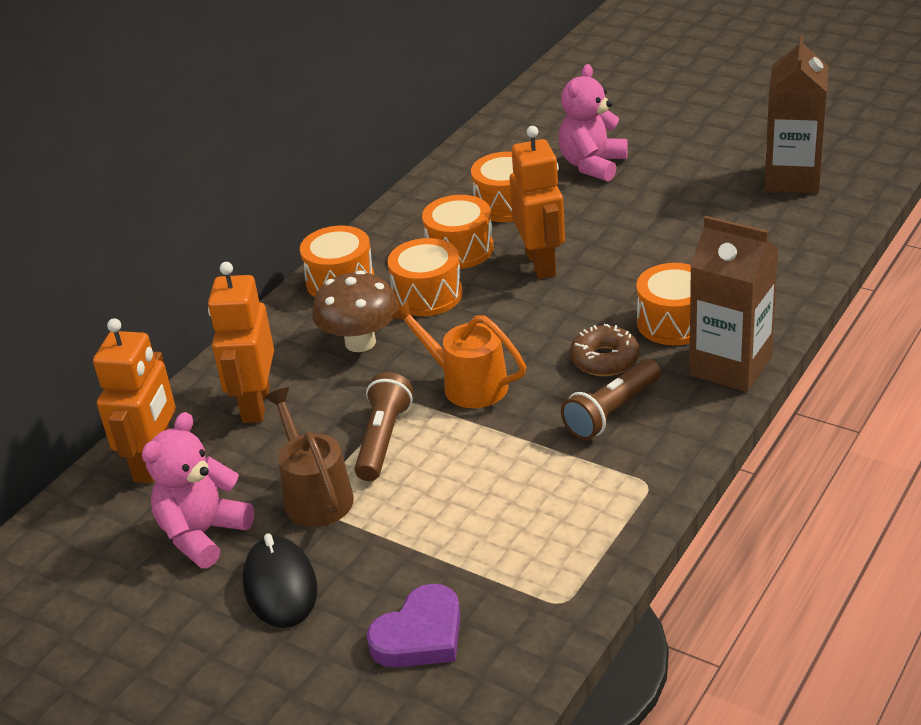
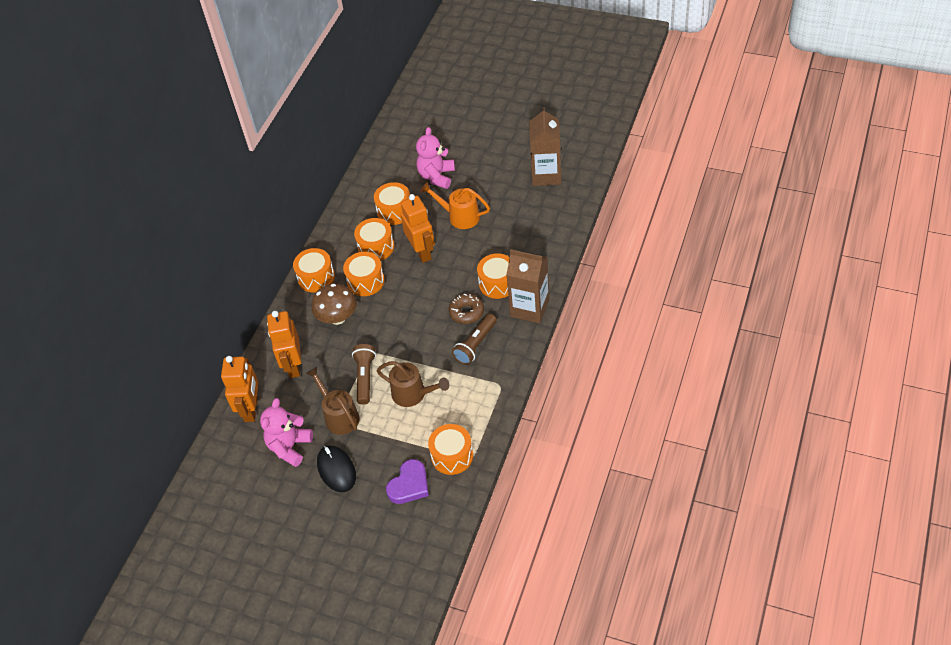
camera: 10 degrees left, 15 degrees up
(467, 384) = (400, 338): orange watering can -> orange watering can (460, 216)
(469, 477) = (413, 394): none -> brown watering can
(522, 594) = (452, 456): none -> orange drum

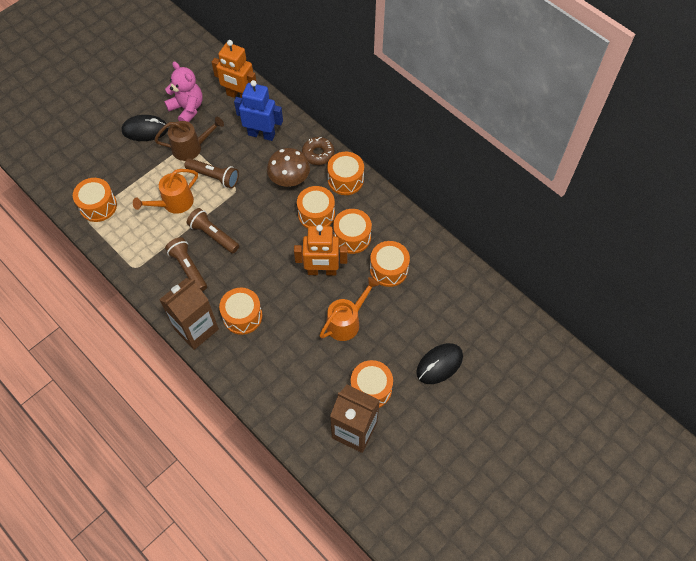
camera: 110 degrees right, 10 degrees up
(293, 365) = (261, 134): orange robot -> blue robot
(409, 485) = (96, 169): purple heart -> none
(413, 394) = (174, 203): brown watering can -> orange watering can
(431, 344) = (213, 235): none -> brown flashlight
(436, 176) = (414, 325): pink teddy bear -> none
(461, 150) = (439, 364): none -> black mouse
(466, 312) = (228, 276): brown donut -> brown donut (318, 154)
(507, 179) = (371, 389): none -> orange drum

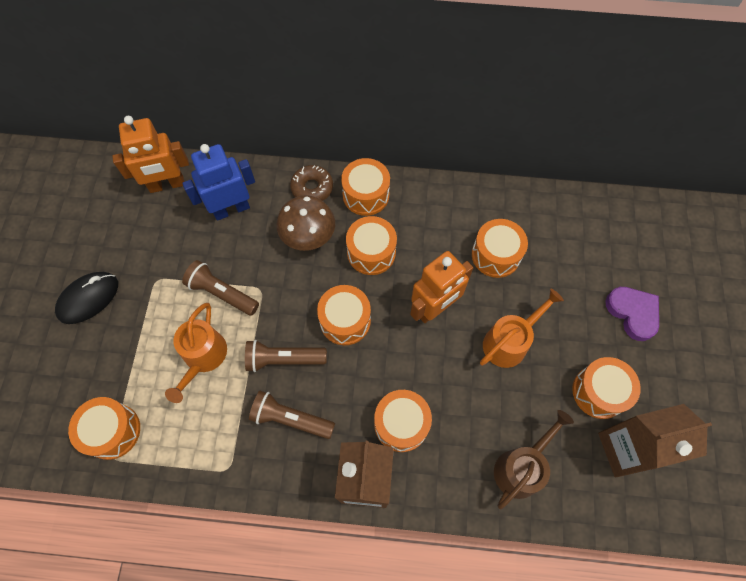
camera: 40 degrees left, 5 degrees up
(187, 109) = (118, 239): pink teddy bear -> none
(191, 147) = (164, 280): brown watering can -> brown watering can (521, 467)
(214, 177) = (222, 293): brown flashlight -> brown flashlight turned 135 degrees counterclockwise
(346, 322) = (509, 342): orange watering can -> orange watering can turned 45 degrees clockwise
(352, 237) = (429, 249): orange drum -> orange drum (345, 320)
(439, 364) = (633, 313): black mouse -> purple heart

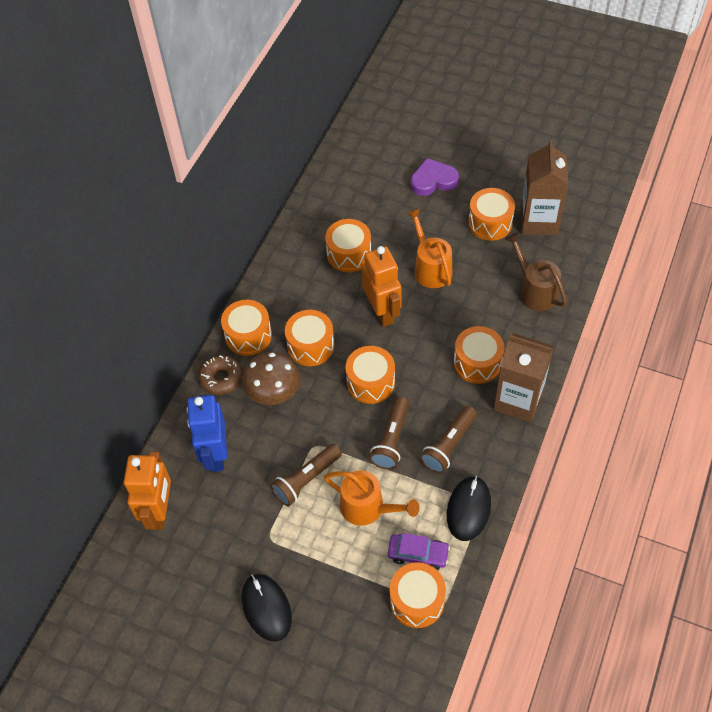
camera: 70 degrees left, 10 degrees down
(162, 419) = (418, 554): none -> purple car
(220, 458) = (468, 509): none -> black mouse

